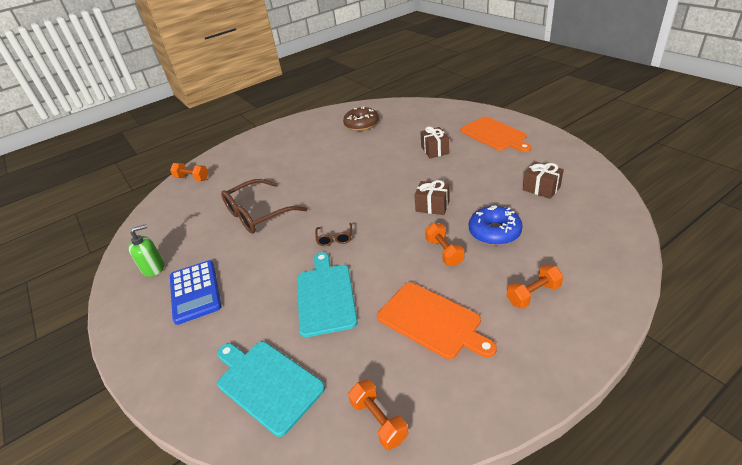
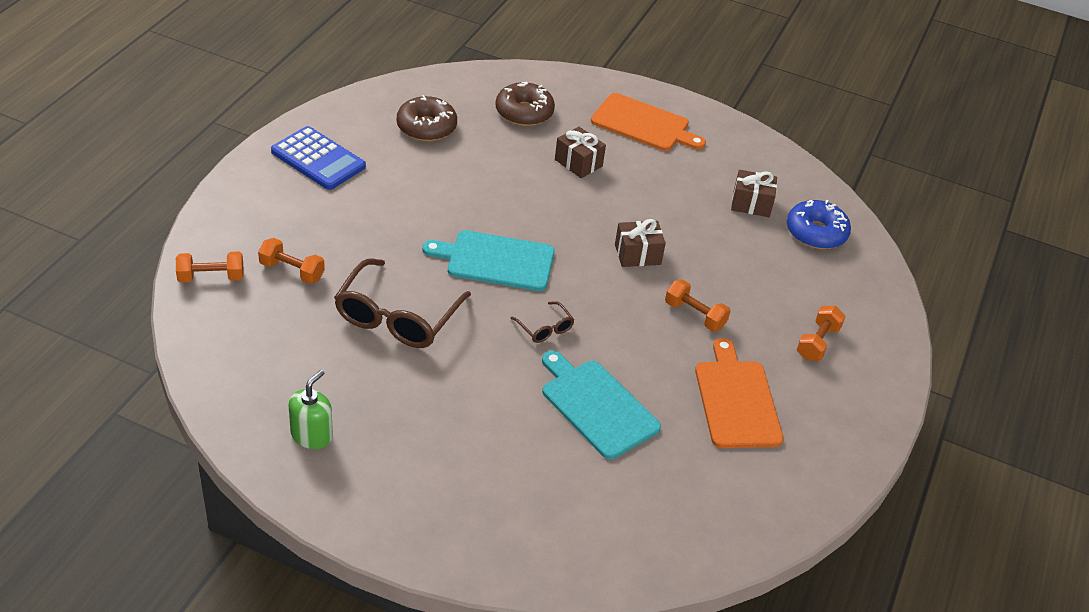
camera: 40 degrees left, 5 degrees up
(195, 292) = (415, 449): blue calculator -> blue calculator (318, 159)
(267, 383) = (613, 519): turquoise cutting board -> turquoise cutting board (496, 260)
(379, 421) = (754, 512): orange dumbbell -> orange dumbbell (292, 271)
(422, 122) = (524, 112): none -> brown donut
(432, 321) = (736, 400): orange cutting board -> orange cutting board turned 105 degrees counterclockwise
(494, 232) = (734, 276): blue donut -> blue donut (816, 233)

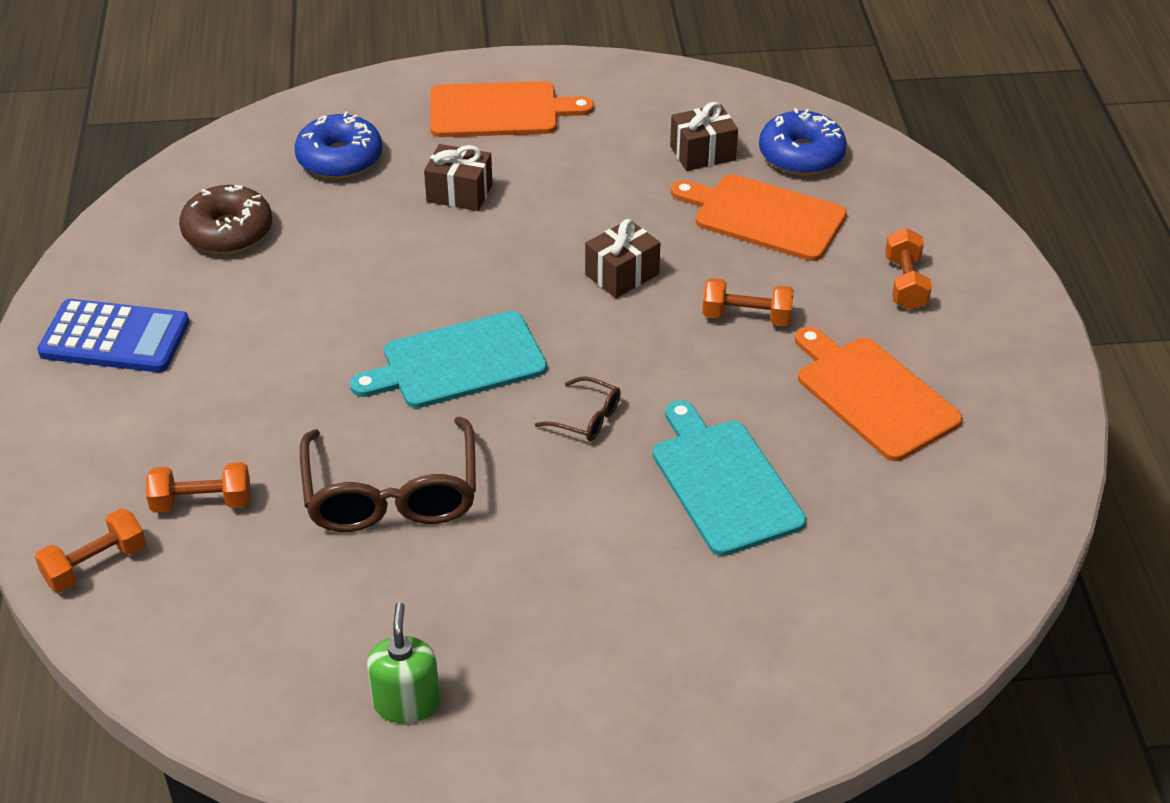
camera: 25 degrees left, 0 degrees up
(524, 112) = (340, 158): brown donut -> blue donut
(597, 406) = (724, 482): turquoise cutting board -> turquoise cutting board turned 45 degrees clockwise
(758, 260) = (764, 216): none -> orange cutting board

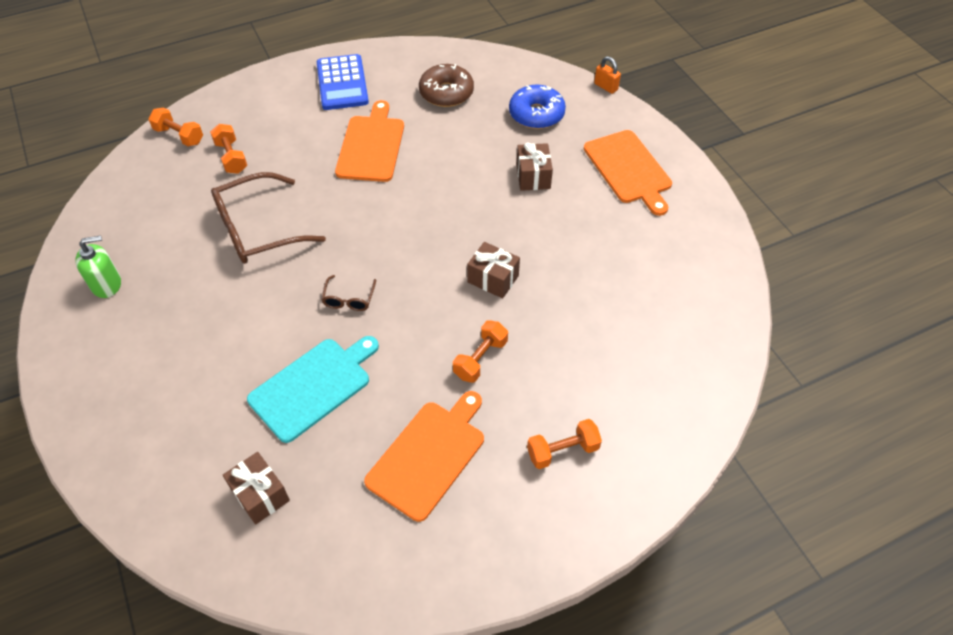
camera: 70 degrees right, 10 degrees up
(330, 84) = (605, 87): none -> orange padlock
(457, 362) = (376, 224): turquoise cutting board -> none
(702, 153) = (648, 288): brown gift -> brown gift (260, 495)
(746, 317) = (480, 359): orange dumbbell -> orange dumbbell turned 45 degrees clockwise
(764, 216) = (595, 342): orange cutting board -> orange cutting board (371, 146)
(801, 155) = (682, 348): blue donut -> none

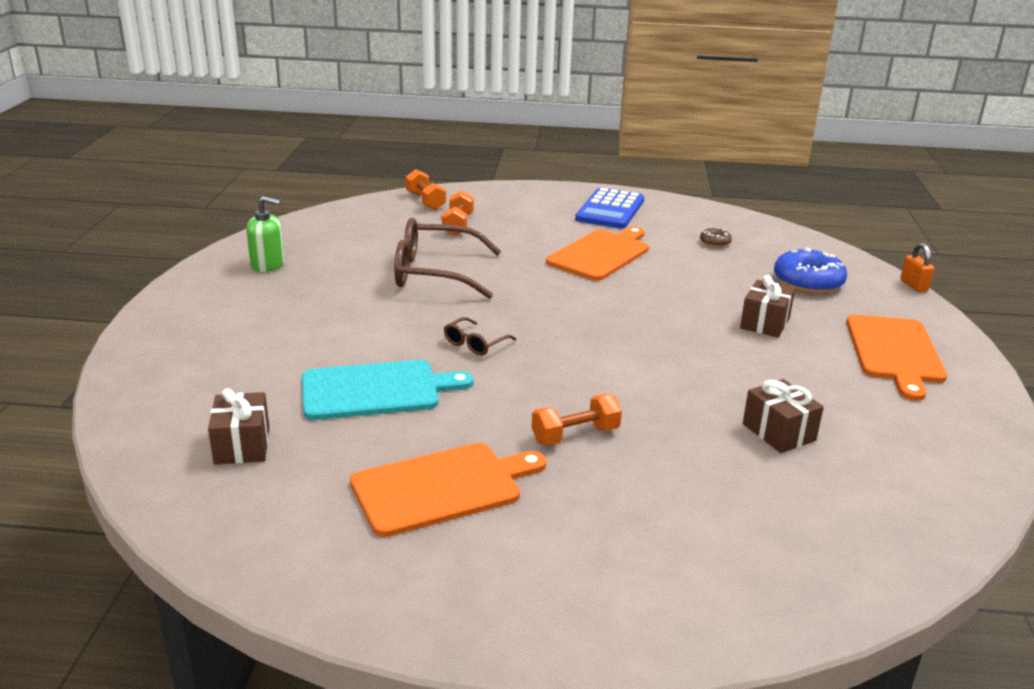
camera: 30 degrees right, 25 degrees down
(446, 93) = (715, 242): brown donut -> brown donut, size x0.48
(493, 279) = (647, 381): brown gift -> brown gift (779, 432)
(562, 451) = (606, 549): orange dumbbell -> none

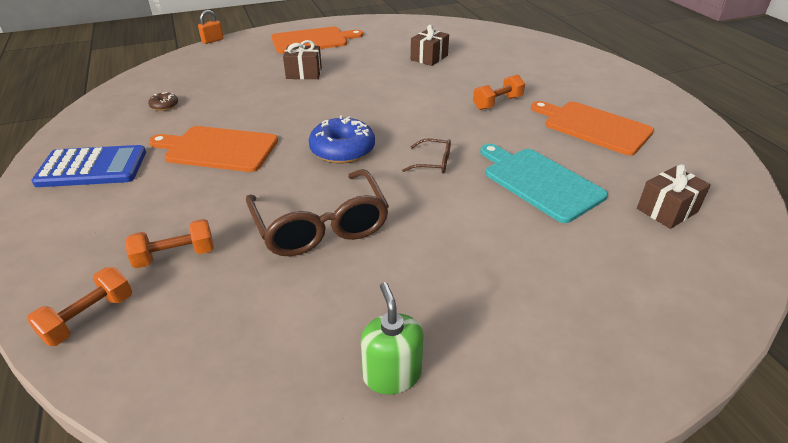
camera: 115 degrees left, 10 degrees up
(575, 435) = (497, 103): orange dumbbell -> orange dumbbell turned 75 degrees counterclockwise
(808, 282) = (227, 67): blue donut -> blue donut (342, 150)

